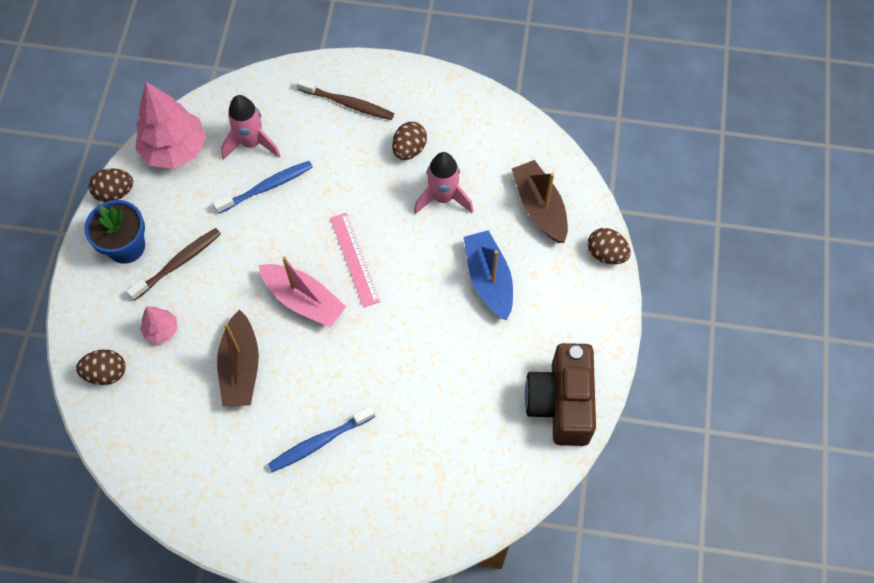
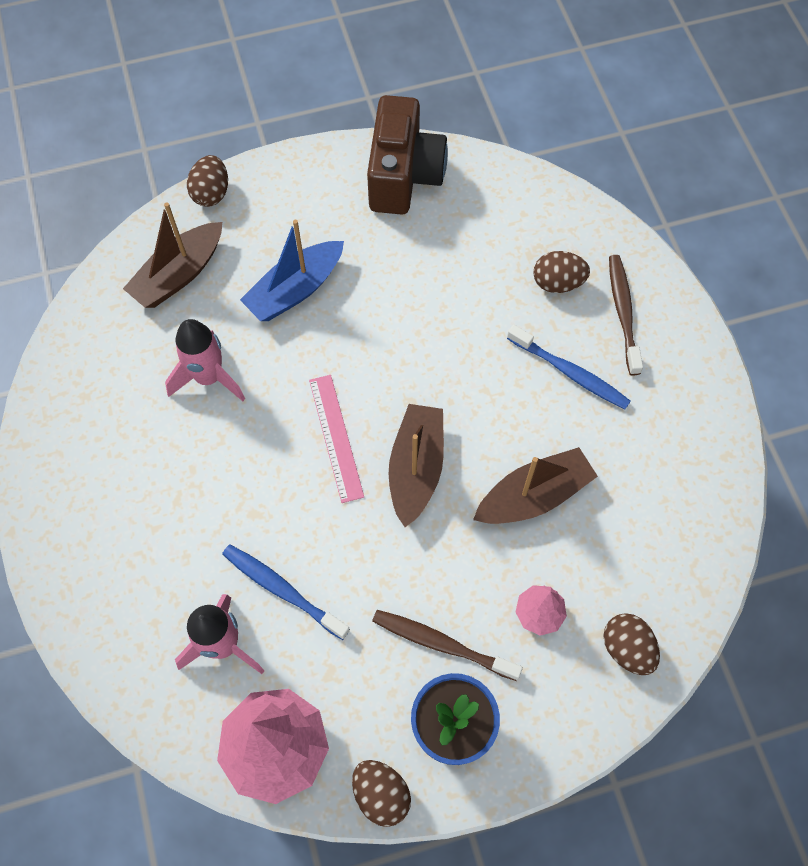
camera: 115 degrees left, 0 degrees up
(303, 300) = (416, 468): pink boat -> brown boat
(348, 103) = (111, 549): brown toothbrush -> brown toothbrush (623, 312)
(354, 259) = (336, 437): pink ruler -> pink ruler turned 60 degrees counterclockwise
(409, 149) = (154, 444): brown egg -> brown egg (557, 283)
(560, 403) = (404, 176): brown camera -> brown camera turned 60 degrees counterclockwise

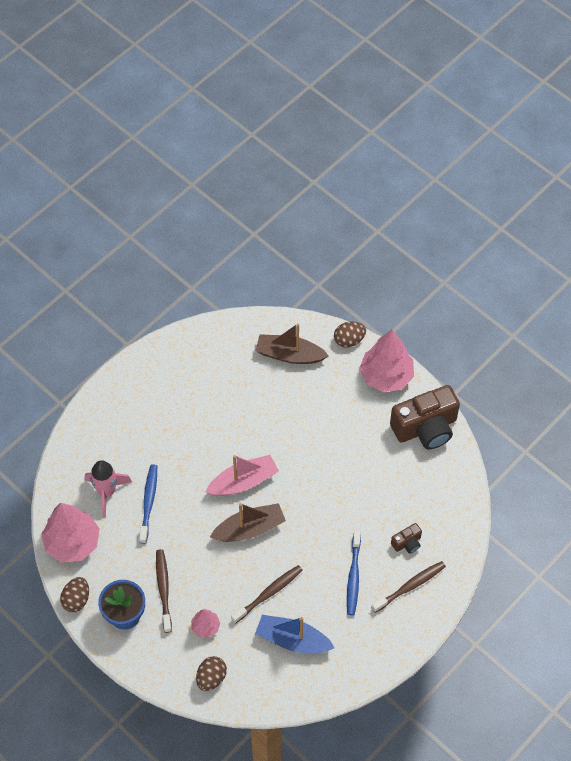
camera: 60 degrees right, 5 degrees down
(209, 378) = (239, 404): pink rocket -> none
(295, 290) = (316, 415): blue boat -> blue boat (292, 639)
(296, 179) = (386, 376): none -> pink tree
(336, 437) = (243, 481): pink ruler -> pink boat
(534, 496) = (269, 593): brown boat -> brown toothbrush
(557, 283) = (407, 543): brown egg -> brown camera

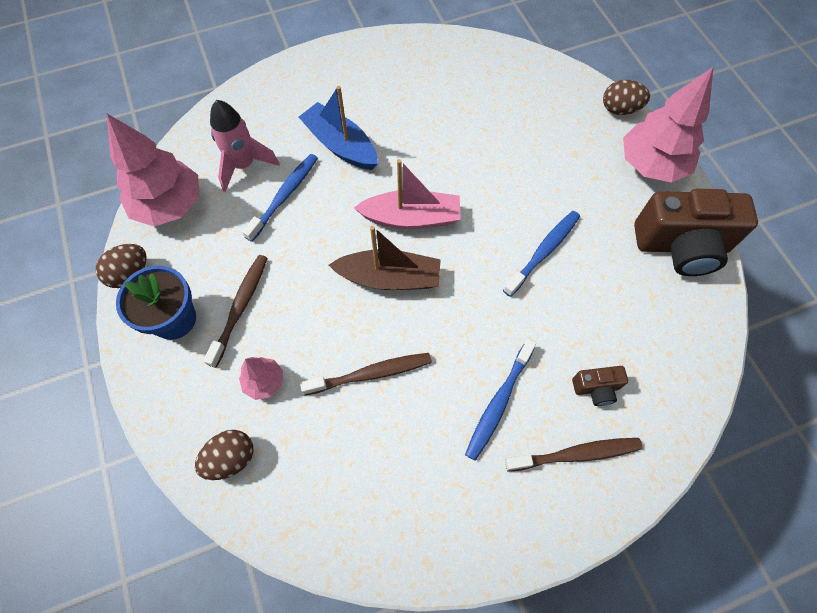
camera: 25 degrees right, 5 degrees up
(289, 355) = (538, 99): brown boat -> none
(292, 639) = (370, 456): blue boat -> blue boat (340, 145)
(340, 469) = (543, 252): none -> blue toothbrush

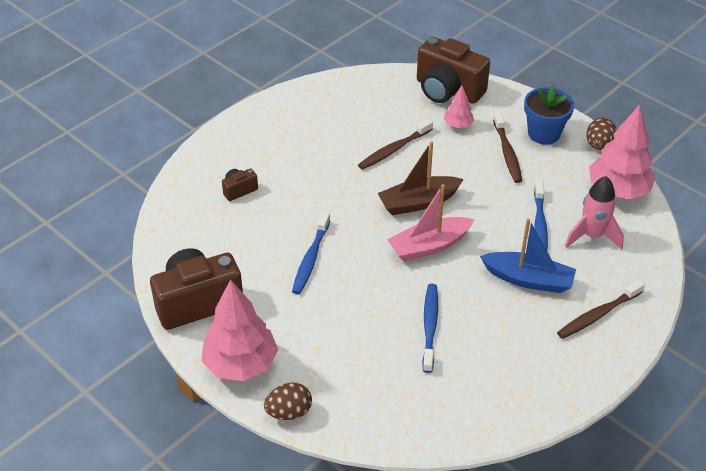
camera: 155 degrees right, 20 degrees down
(231, 458) = (447, 90): brown egg -> brown camera
(498, 403) = (302, 162): blue toothbrush -> blue toothbrush (430, 326)
(576, 454) = (241, 155): brown toothbrush -> brown toothbrush (598, 315)

